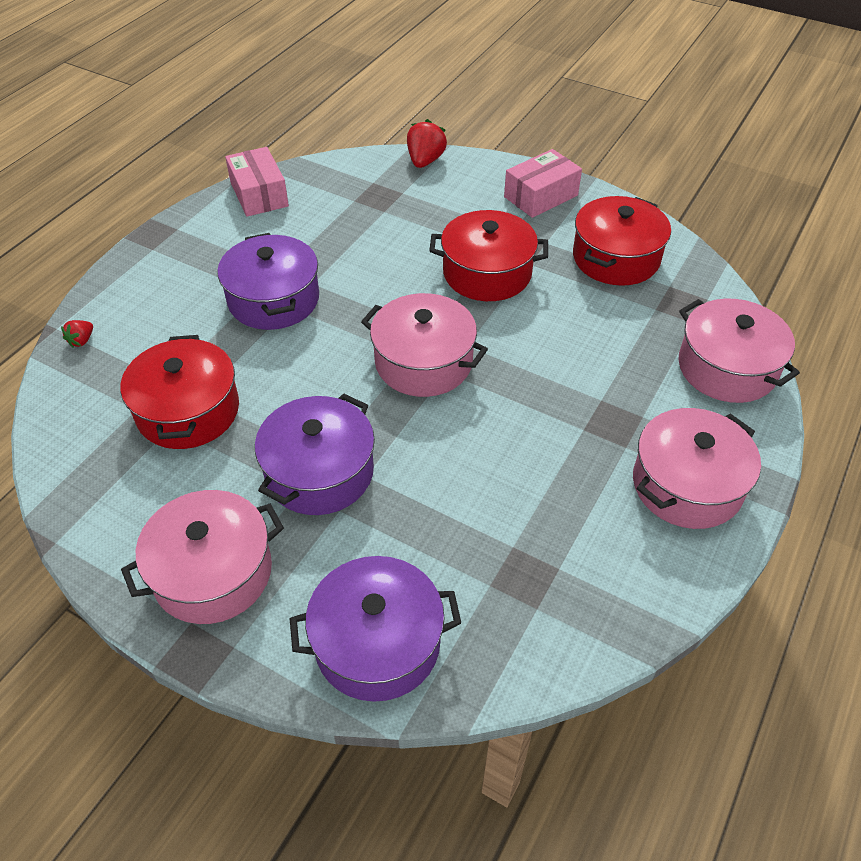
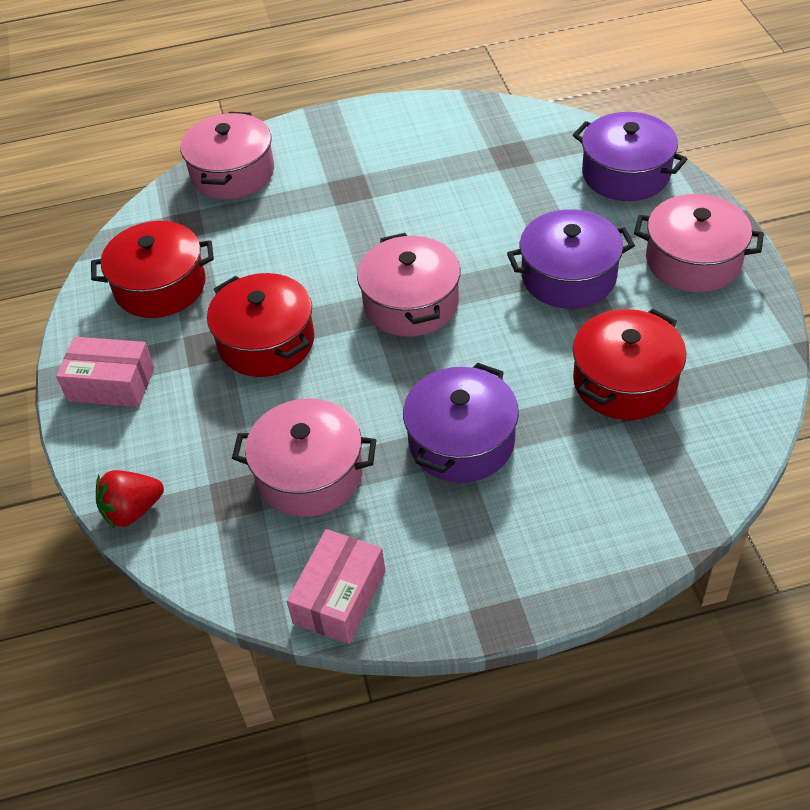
camera: 130 degrees left, 0 degrees up
(82, 341) = (670, 519): red strawberry -> none
(687, 485) = (362, 138): pink pot -> pink pot (309, 474)

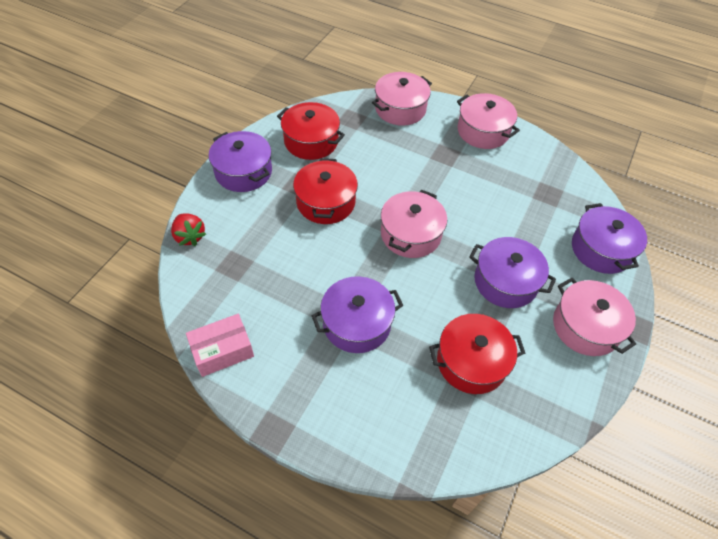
camera: 35 degrees right, 5 degrees up
(111, 384) = (243, 172): pink box -> purple pot
(132, 511) = (190, 236): red strawberry -> red strawberry turned 135 degrees counterclockwise
(309, 474) = (274, 281): pink pot -> pink pot (483, 131)

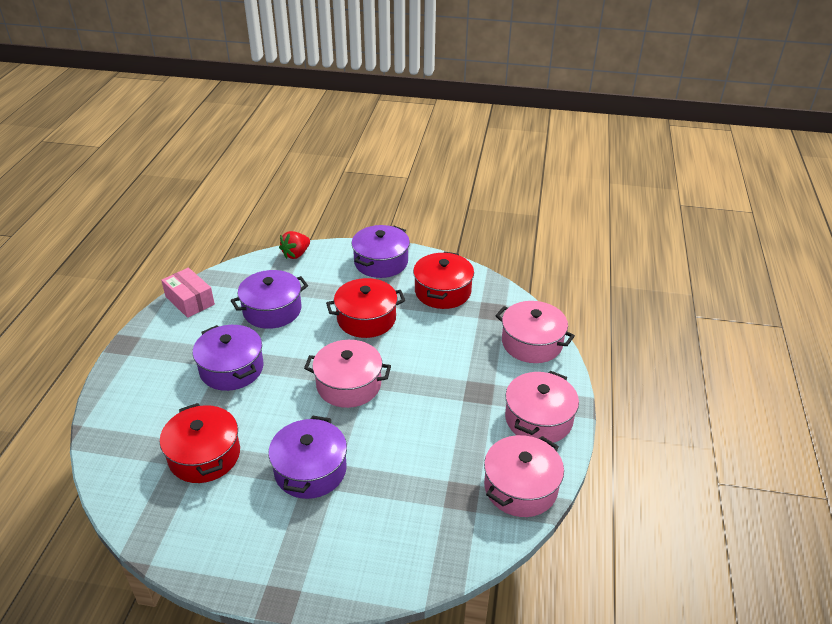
camera: 75 degrees right, 15 degrees down
(586, 326) = (267, 551): pink pot -> pink pot (520, 487)
(601, 249) = (390, 560): purple pot -> purple pot (272, 310)

